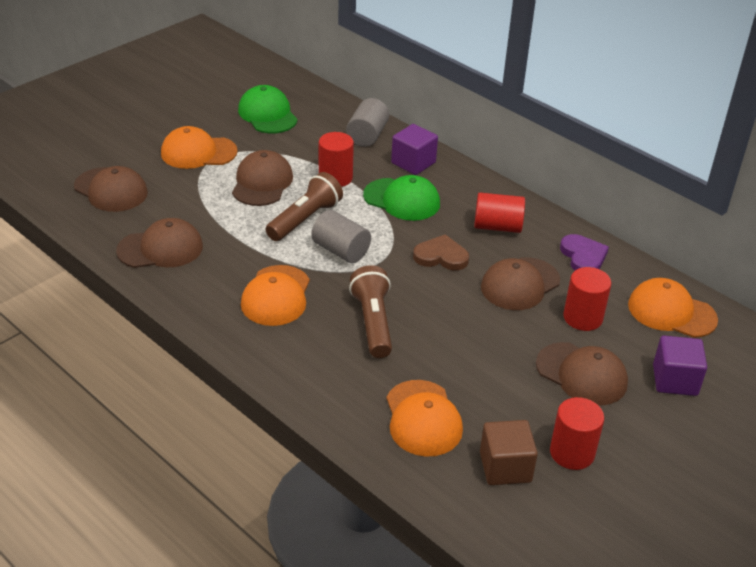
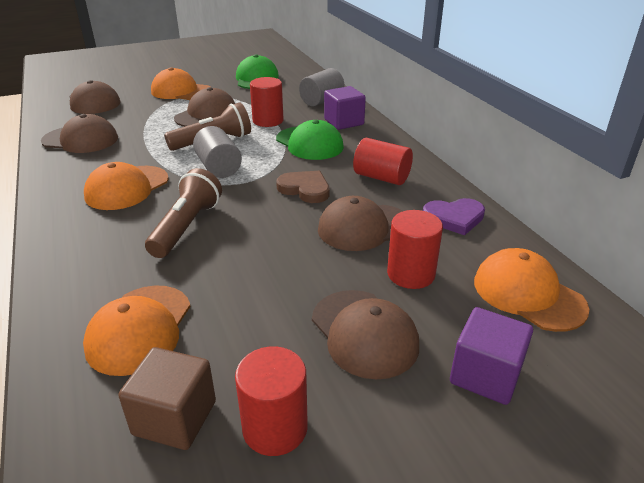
camera: 25 degrees right, 5 degrees down
(583, 256) = (454, 218): purple heart -> purple heart turned 75 degrees clockwise

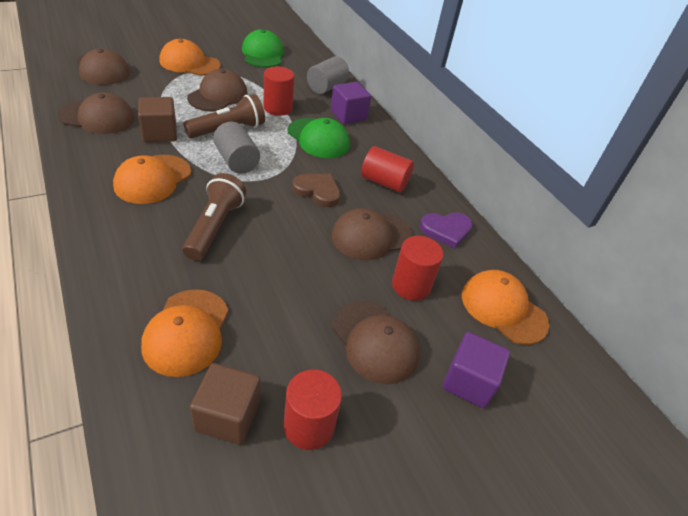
camera: 10 degrees left, 10 degrees up
(141, 149) = (160, 133): none -> brown cube

